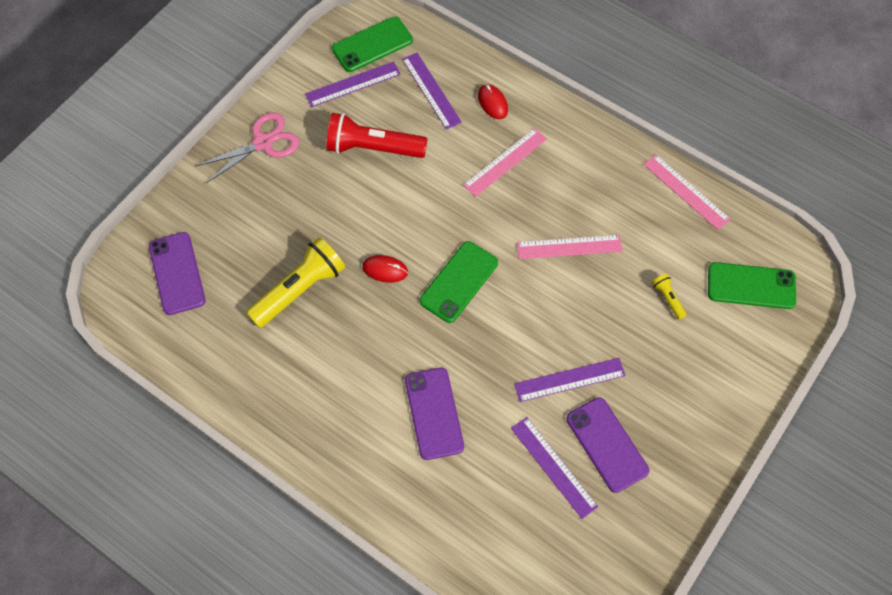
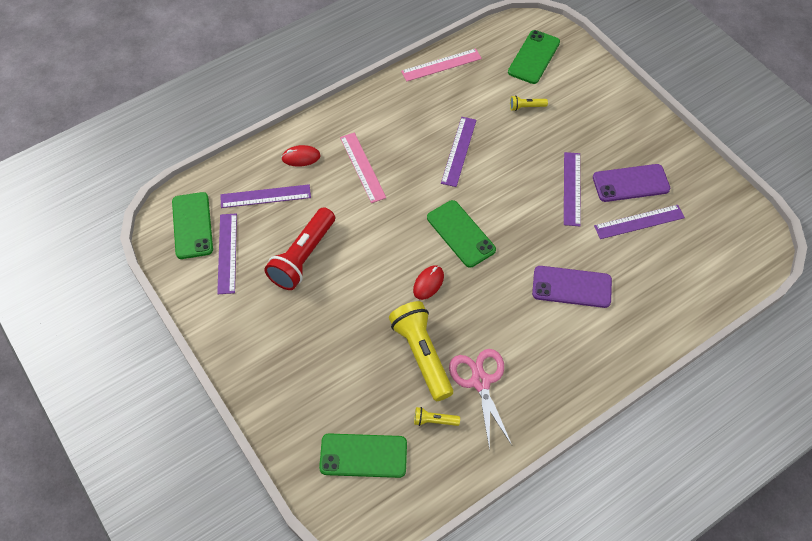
camera: 70 degrees left, 5 degrees down
(177, 273) = (363, 456): purple phone -> green phone
(231, 323) = (434, 420): none -> yellow flashlight
(263, 143) = (254, 343): pink scissors -> pink scissors (480, 382)
(569, 247) = (459, 151): pink ruler -> purple ruler

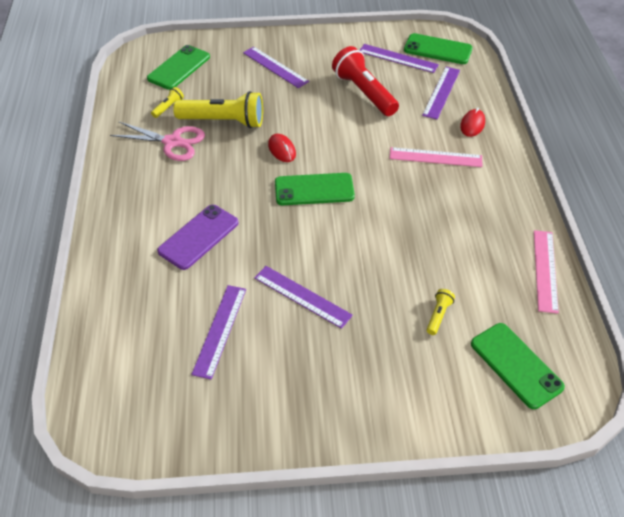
camera: 120 degrees right, 10 degrees down
(459, 151) = (411, 230): purple ruler -> purple ruler (275, 67)
(631, 183) = (270, 353): purple phone -> none

